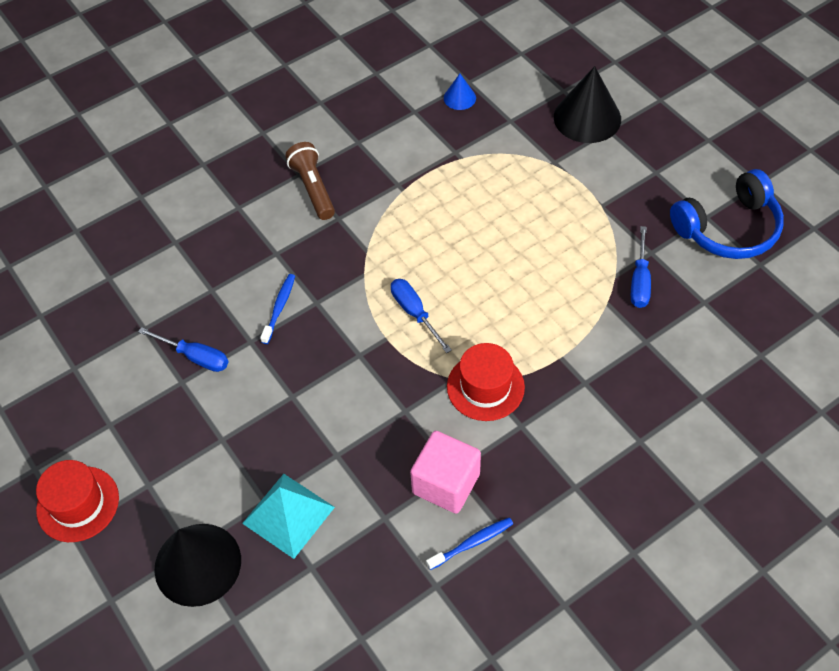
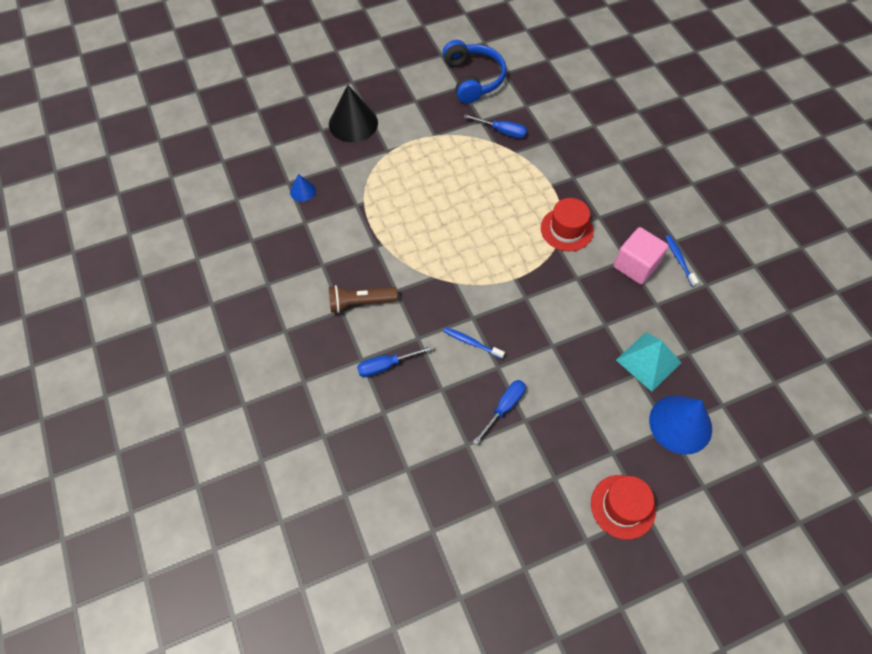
camera: 80 degrees left, 5 degrees up
(197, 564) = (680, 424): black cone -> blue cone
(415, 313) = (497, 257): blue screwdriver -> blue screwdriver (386, 365)

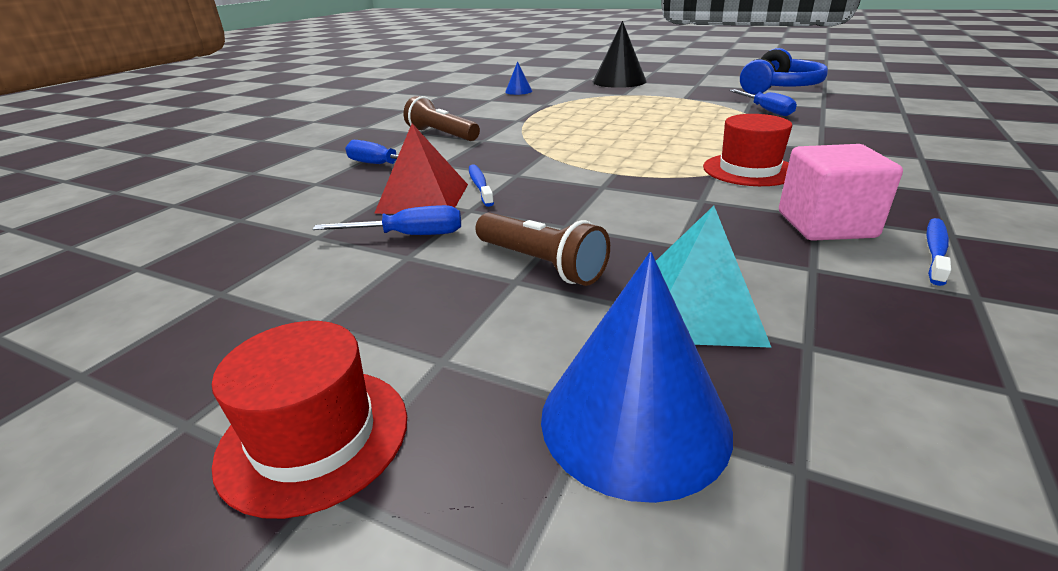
camera: 50 degrees right, 30 degrees down
(463, 376) = (423, 198): none -> red pyramid
(576, 379) = (541, 264): none -> brown flashlight

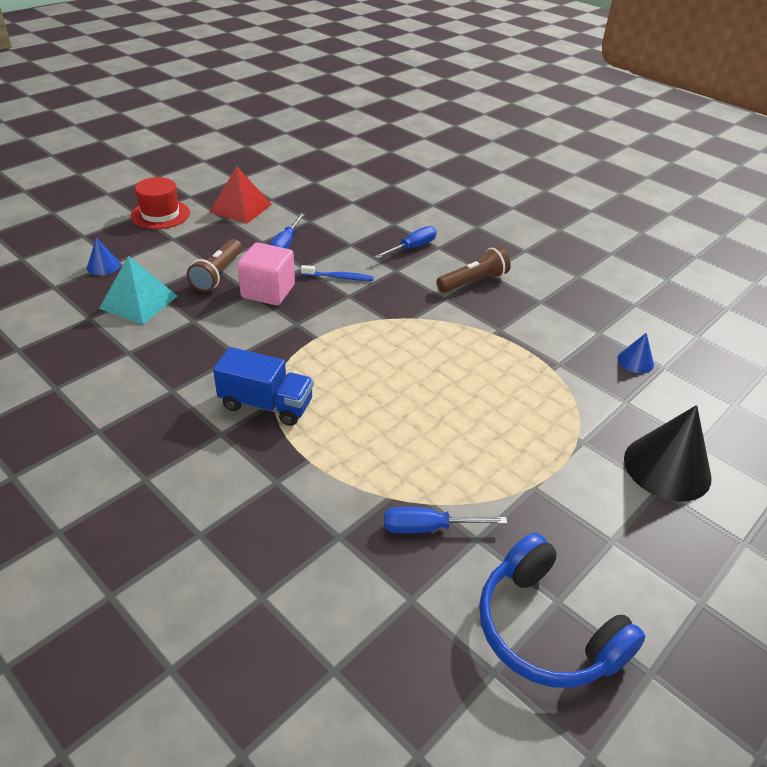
camera: 105 degrees right, 10 degrees up
(423, 198) = (335, 255): red pyramid -> red pyramid (240, 208)
(541, 264) = (218, 274): brown flashlight -> brown flashlight turned 45 degrees counterclockwise
(634, 420) = (103, 266): blue cone -> blue cone, size x0.49
(749, 170) = (266, 405): red hat -> blue truck
(825, 225) = (159, 386): pink cube -> pink cube (268, 291)
(935, 251) = (93, 407): blue toothbrush -> none

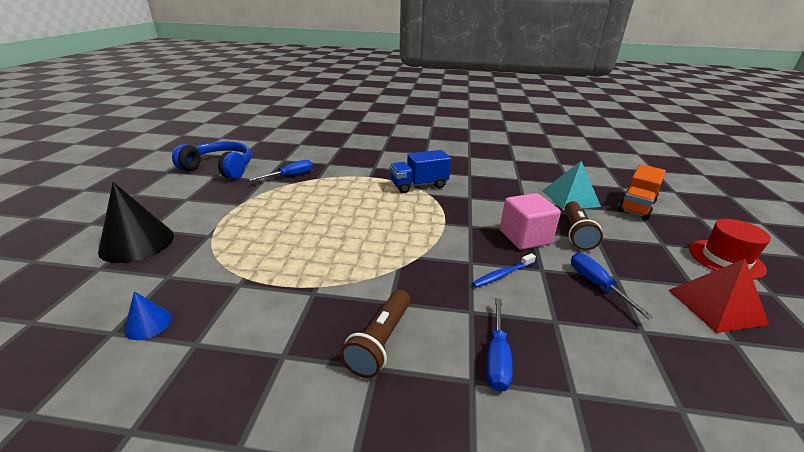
camera: 145 degrees right, 10 degrees down
(103, 266) = (636, 206): blue cone -> orange truck
(218, 274) = (576, 233): brown flashlight -> brown flashlight turned 150 degrees counterclockwise

